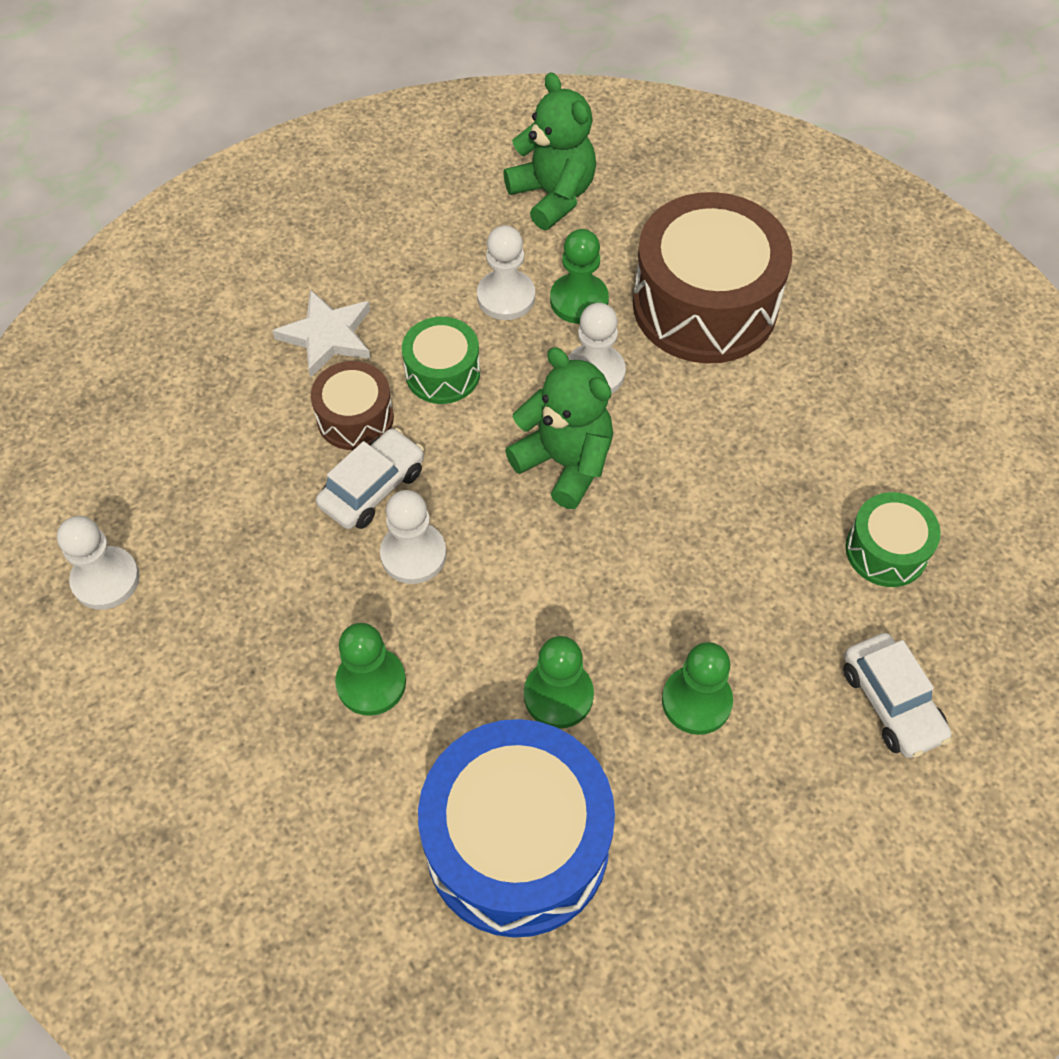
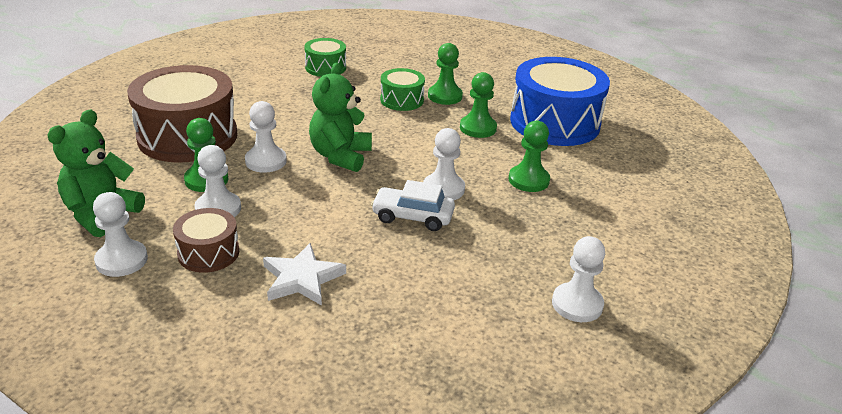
camera: 120 degrees left, 25 degrees down
(355, 418) = (366, 241): brown drum -> brown drum (208, 253)
(442, 373) = (303, 216): green drum -> green drum (402, 100)
(454, 200) = (121, 260): none -> white pawn
(891, 702) = (402, 58): white car -> none

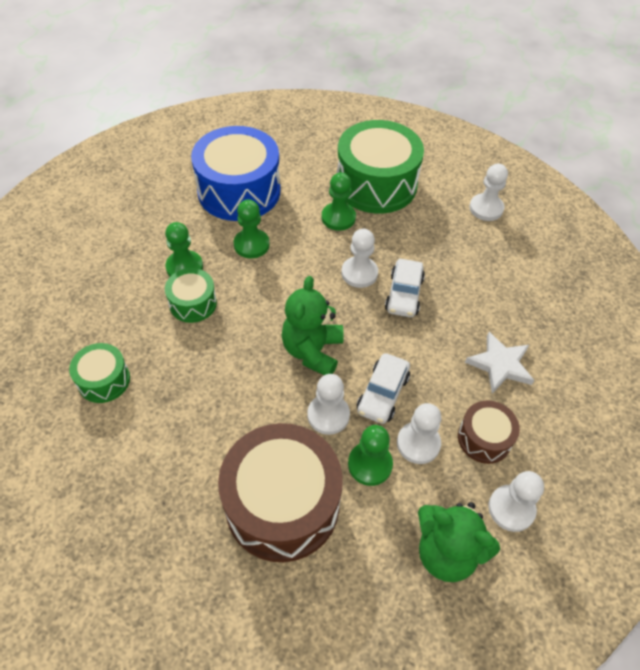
camera: 90 degrees left, 20 degrees up
(281, 192) = (382, 394): none -> white car
(340, 156) = (312, 351): green teddy bear -> green teddy bear turned 90 degrees clockwise
(596, 211) = (376, 184): none -> green drum

